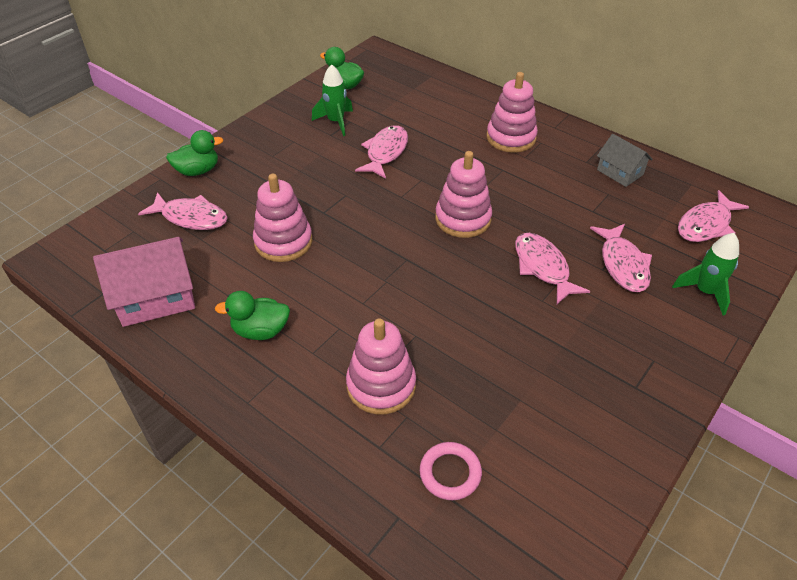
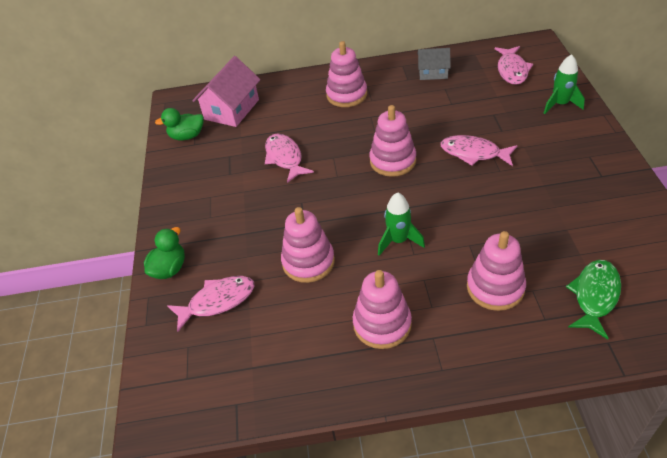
camera: 40 degrees left, 0 degrees up
(156, 297) = (280, 370): pink house -> pink house (231, 109)
(260, 331) = (382, 324): green duck -> pink stacking toy
(336, 122) = (220, 163): green rocket -> green rocket (398, 241)
(450, 473) = (594, 296): pink ring -> green fish
(622, 264) = (507, 120): pink fish -> none

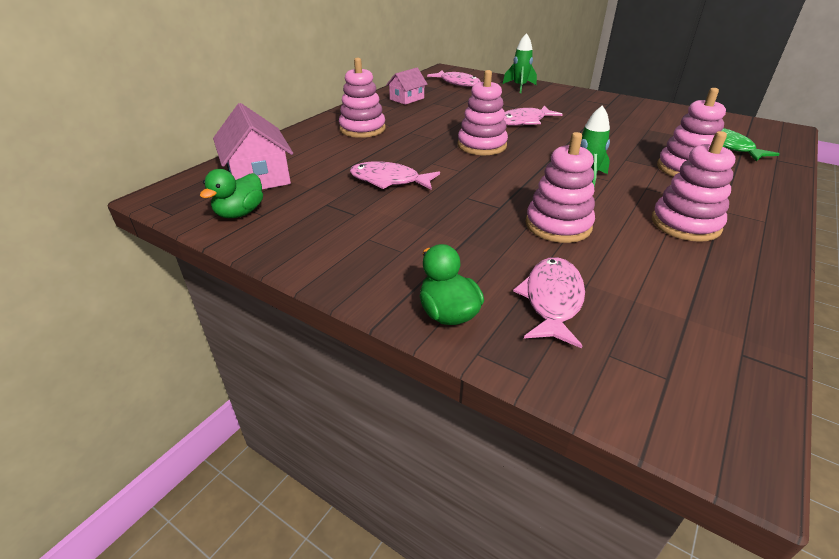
camera: 55 degrees left, 10 degrees down
(433, 73) = (407, 99): grey house -> pink house

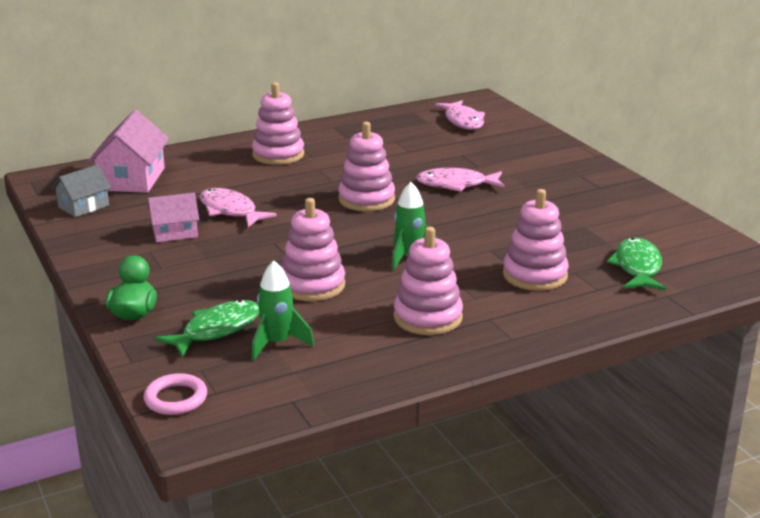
camera: 30 degrees right, 10 degrees down
(240, 213) = (84, 206): green duck -> grey house
(407, 99) = (373, 129): pink house -> pink house (175, 232)
(519, 87) = (529, 141): green rocket -> green rocket (277, 343)
(552, 300) = (216, 330): pink fish -> green fish
(646, 407) = (176, 399): none -> pink ring

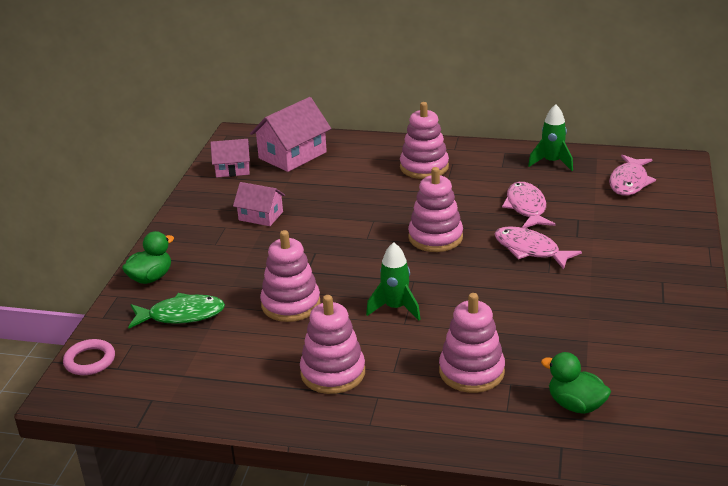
camera: 40 degrees right, 5 degrees up
(84, 206) = (232, 169): grey house -> pink house
(230, 211) = (322, 210): pink fish -> pink fish (526, 207)
(277, 343) = (203, 345): green rocket -> green rocket (552, 162)
(637, 267) = (575, 405): green fish -> green duck

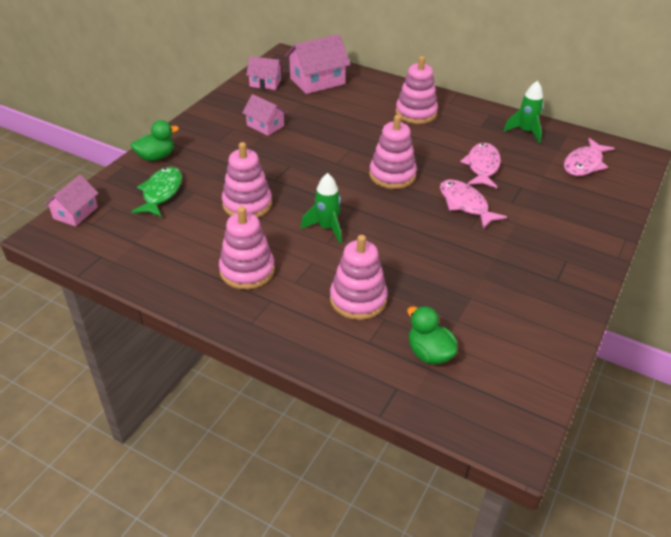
camera: 15 degrees right, 10 degrees up
(90, 360) = (75, 213): pink ring -> pink house
(181, 315) = (161, 193): green fish -> green fish turned 90 degrees counterclockwise

